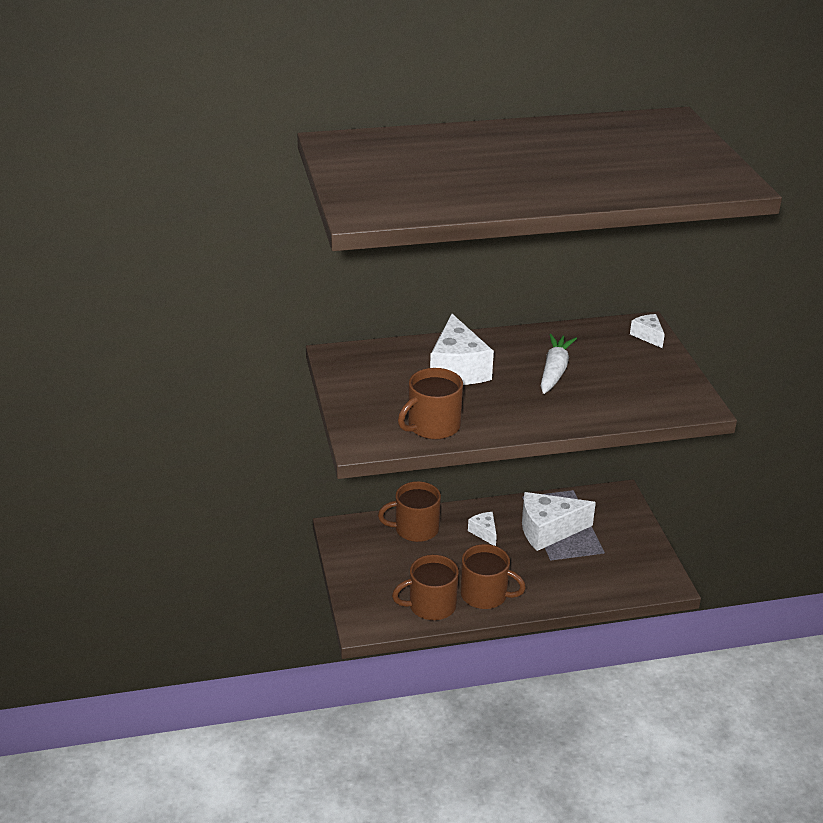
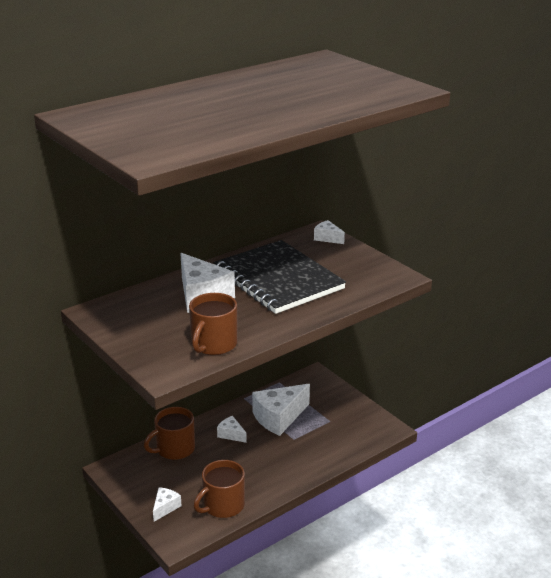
camera: 25 degrees left, 5 degrees down
(371, 587) = (165, 507): none -> white cheese
(485, 595) = (260, 482): brown mug -> none
(554, 371) = (278, 279): white carrot -> black notebook

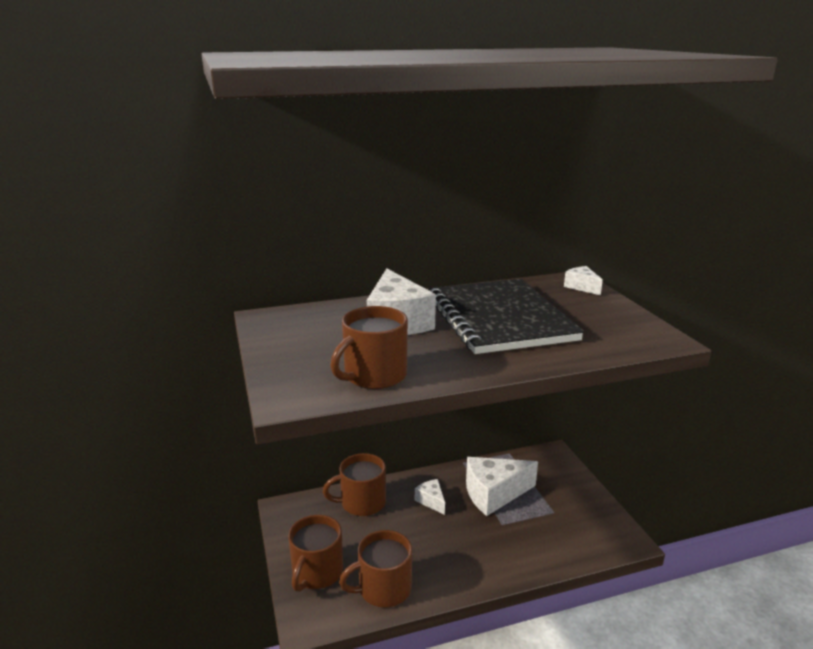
camera: 20 degrees right, 5 degrees down
(165, 507) = (317, 572): white cheese -> brown mug

